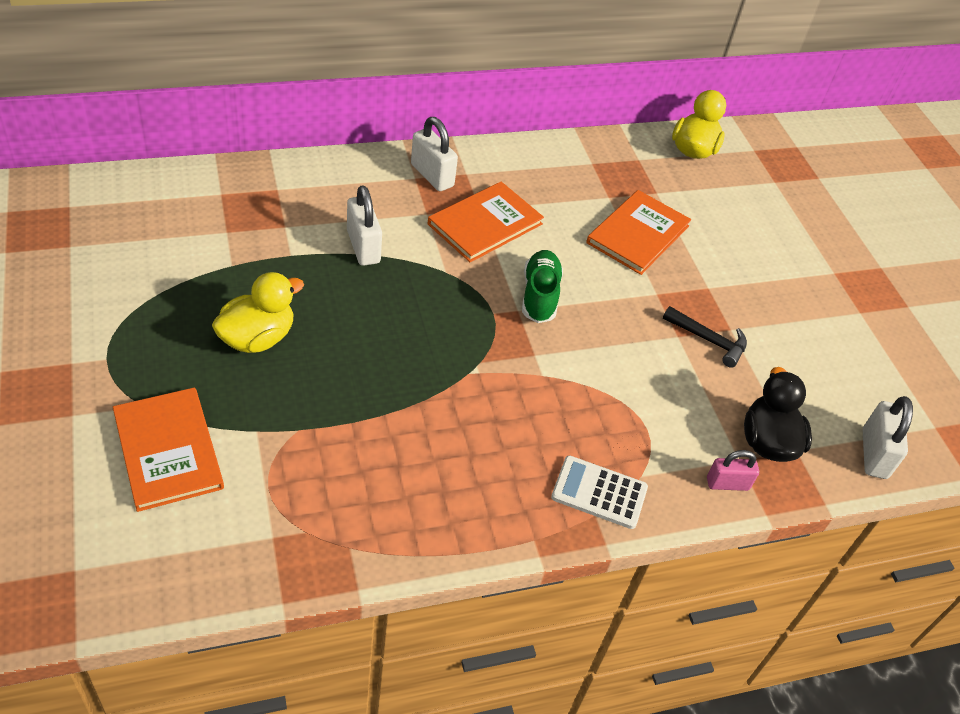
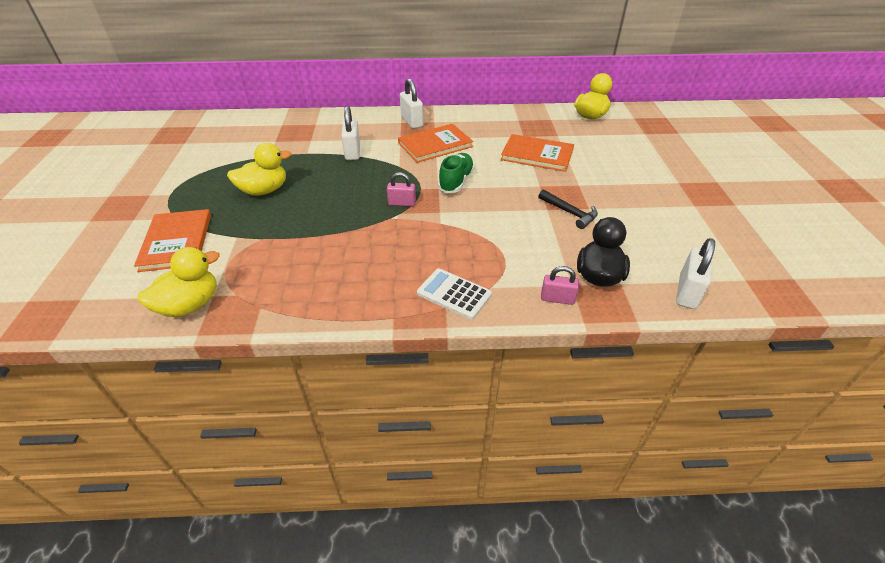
camera: 20 degrees right, 5 degrees down
(247, 557) = (190, 305): none -> yellow duck
(476, 344) = (402, 203): none -> pink padlock
(638, 234) = (537, 155): orange book -> orange book turned 60 degrees clockwise

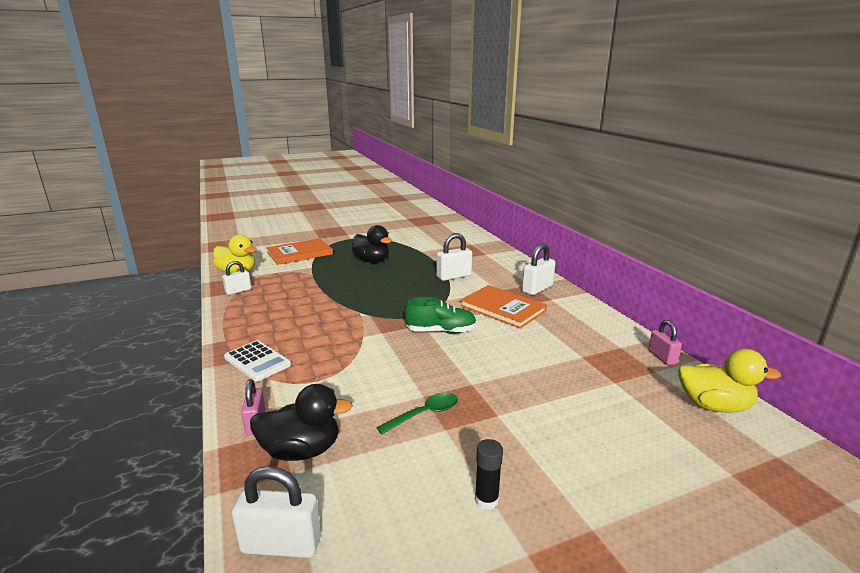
camera: 70 degrees right, 20 degrees down
(259, 305) = (238, 291): none -> white padlock
(264, 190) = (372, 261): yellow duck -> black duck
(402, 203) = (385, 312): pink padlock -> pink padlock (662, 357)
(454, 294) = (257, 361): white calculator -> white calculator turned 120 degrees clockwise
(537, 155) = (544, 372): orange book -> none
(569, 213) = (424, 414): black hammer -> green spoon
(656, 208) = (486, 500): none -> black glue stick

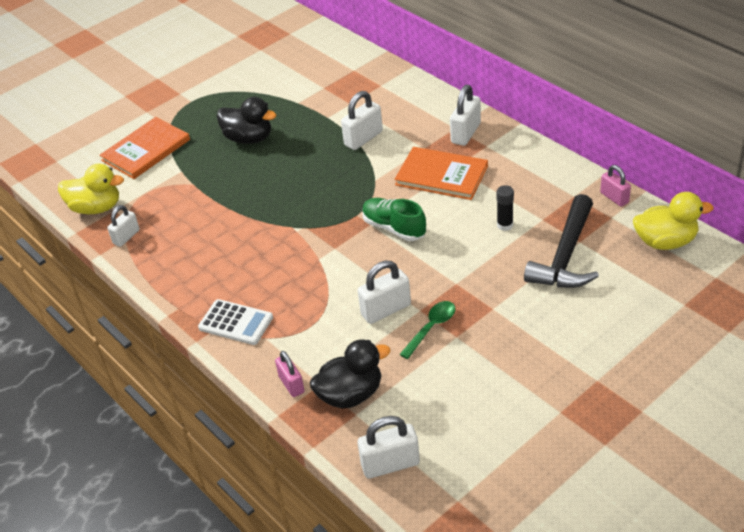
camera: 15 degrees left, 20 degrees up
(391, 387) = (386, 310): none -> white padlock
(441, 331) = (394, 228): green shoe -> green shoe turned 120 degrees counterclockwise
(486, 500) = (516, 384): black glue stick -> black glue stick (505, 225)
(595, 390) = (565, 256): none -> black hammer

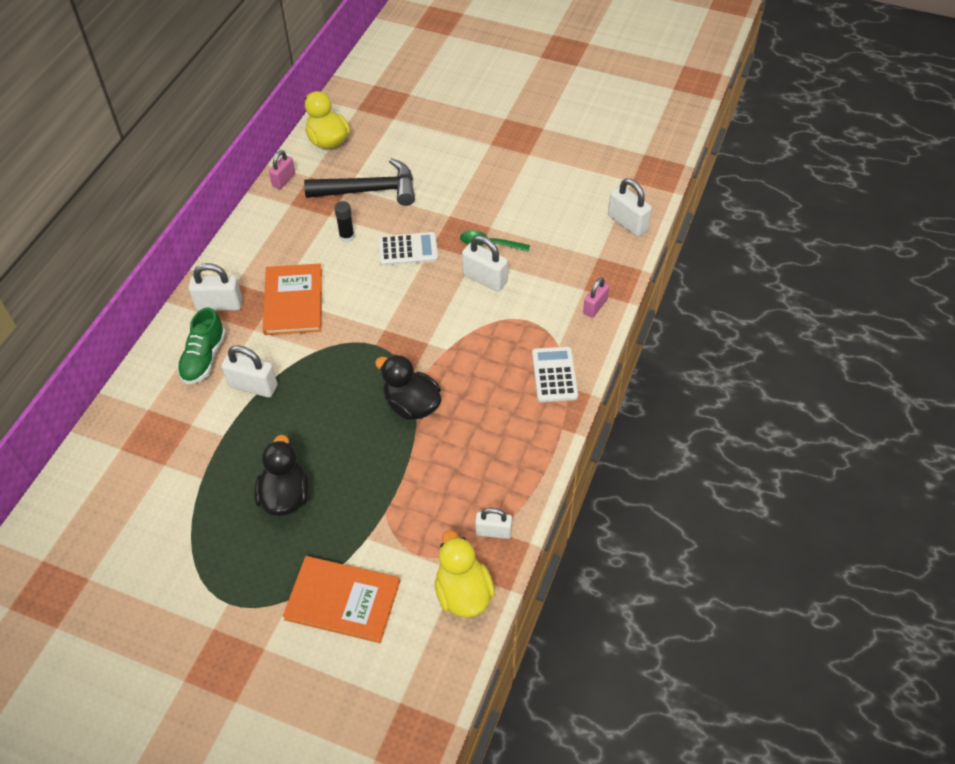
camera: 120 degrees left, 10 degrees up
(350, 394) = (582, 267): black duck -> black duck (412, 405)
(394, 228) = (382, 310): green shoe -> green shoe (204, 358)
(461, 264) = (408, 249): none -> white calculator

